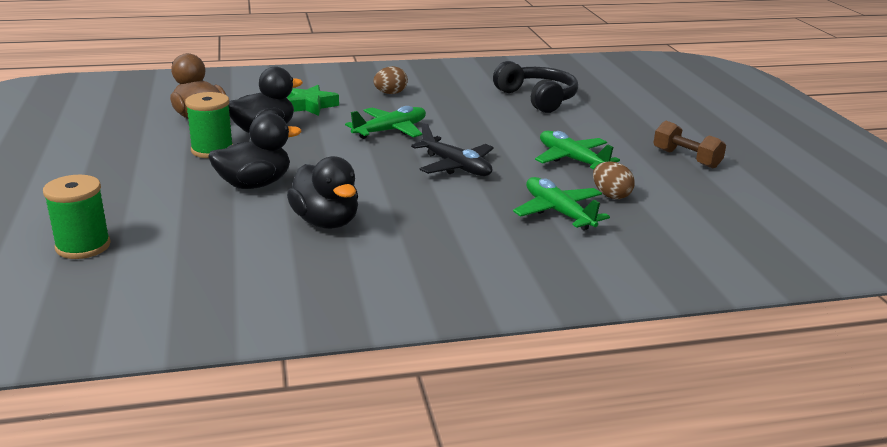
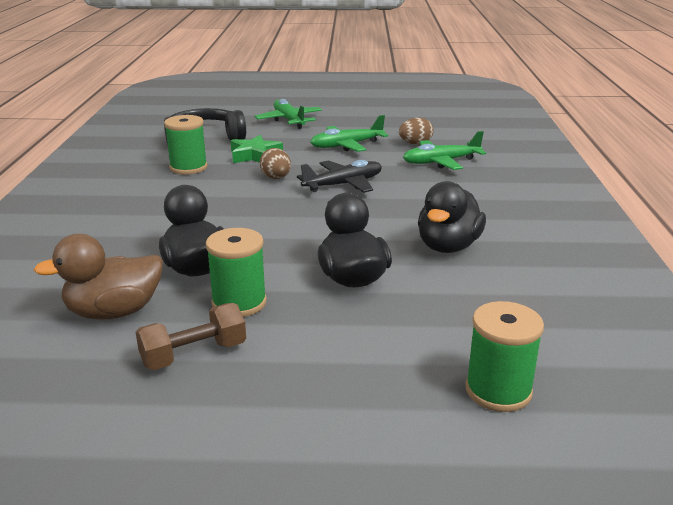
camera: 75 degrees left, 0 degrees up
(310, 106) = (133, 237): green star -> green star (255, 155)
(326, 222) = (448, 246): black duck -> black duck turned 135 degrees clockwise
(390, 93) = (132, 193): brown egg -> brown egg (276, 178)
(391, 131) = (242, 202): green plane -> green plane (289, 120)
(458, 103) = (188, 167): none -> green spool
(686, 158) = (359, 116): brown dumbbell -> brown dumbbell (194, 355)

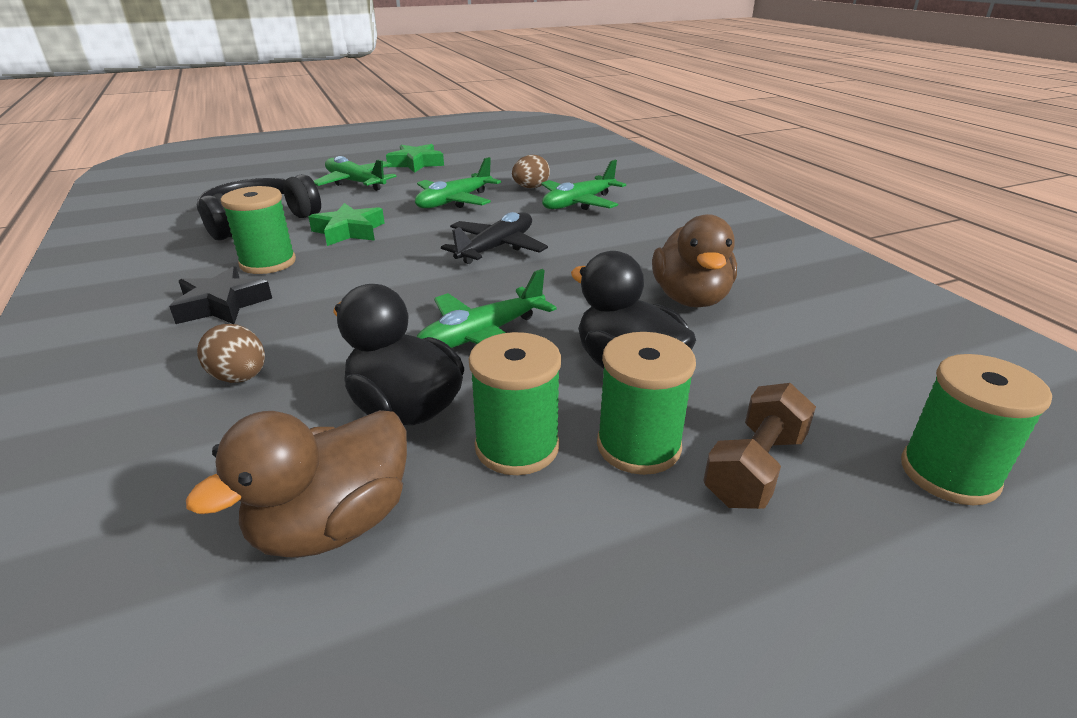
camera: 25 degrees left, 5 degrees up
(143, 188) = (222, 305): none -> black star
(194, 355) = (529, 560): brown dumbbell -> brown dumbbell (755, 468)
(276, 178) = (403, 255): brown egg -> brown egg (240, 378)
(278, 239) = (482, 336): none -> green plane
(310, 321) = (638, 446): none -> green spool
(346, 111) = (416, 163): none -> green star
(448, 246) = (690, 299): black duck -> brown duck

